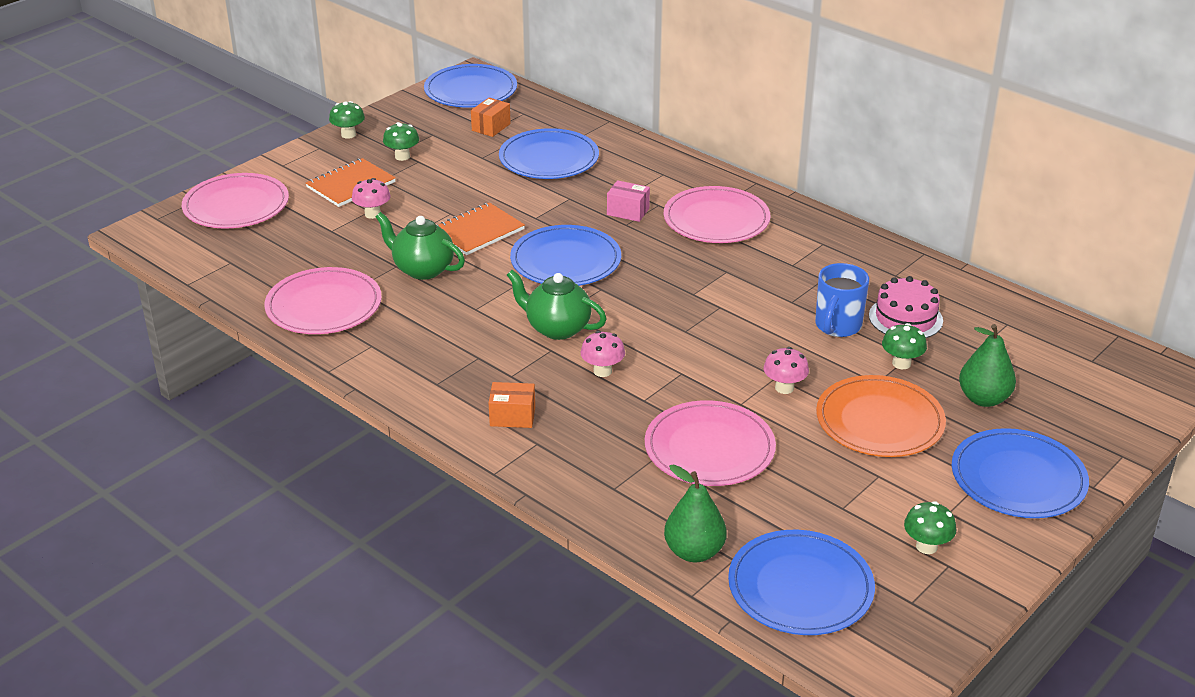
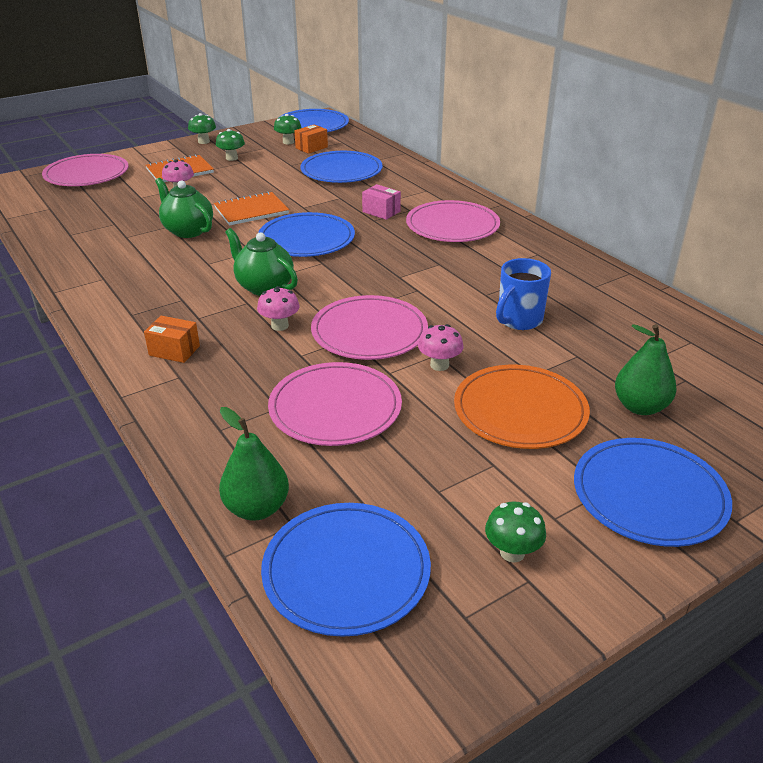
camera: 15 degrees right, 0 degrees up
(324, 306) = (91, 245): pink plate -> pink plate (369, 332)
(901, 363) = (567, 361): green mushroom -> green mushroom (288, 142)
(905, 318) = (588, 322): pink cake -> none

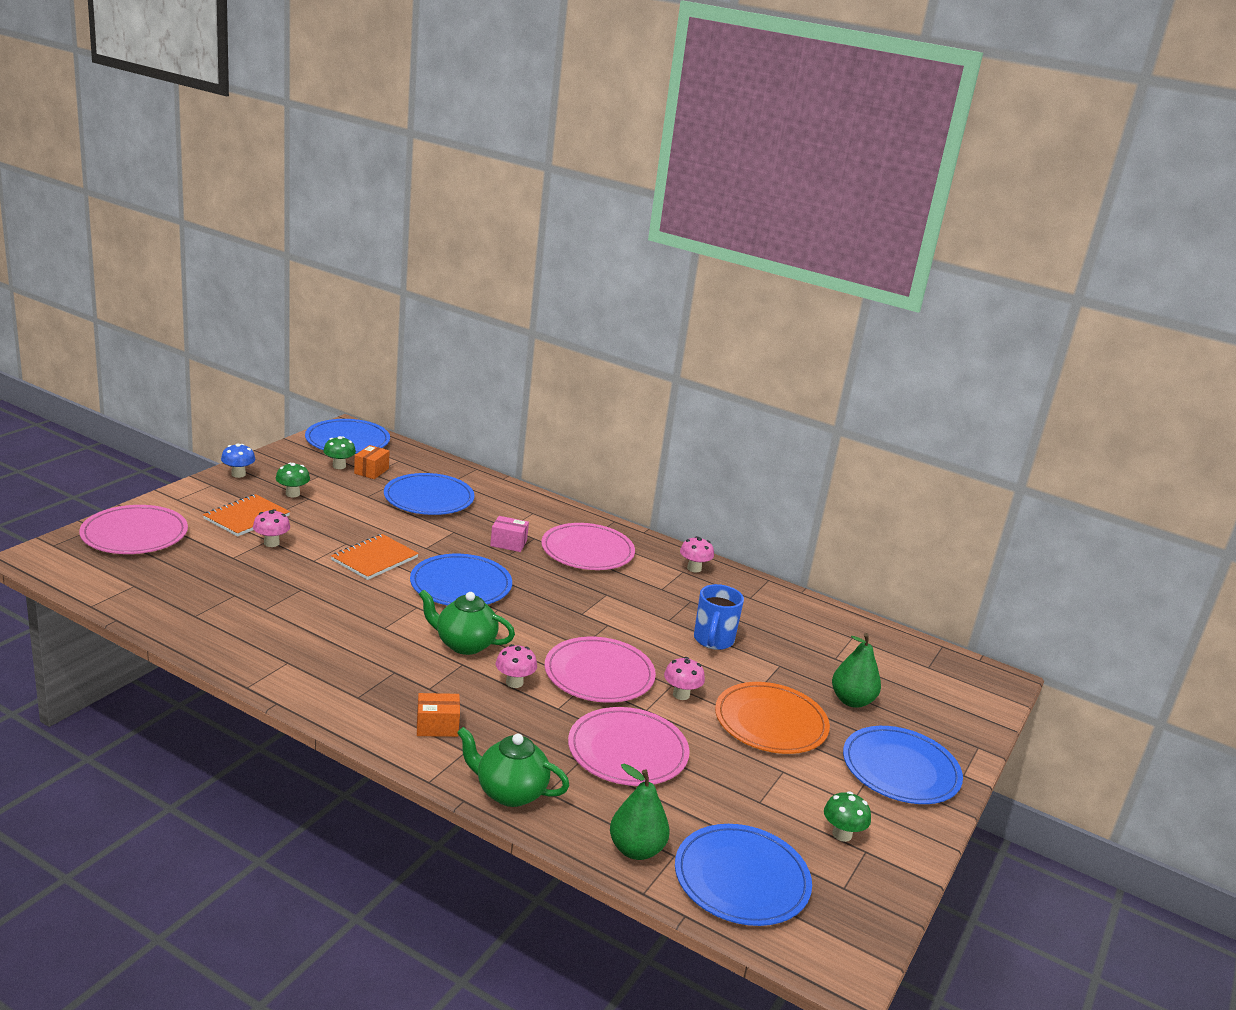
camera: 30 degrees left, 10 degrees down
(188, 231) = (327, 592): green teapot -> green teapot (509, 792)
(204, 141) = (238, 474): green mushroom -> blue mushroom
(552, 253) = (694, 568): none -> pink mushroom

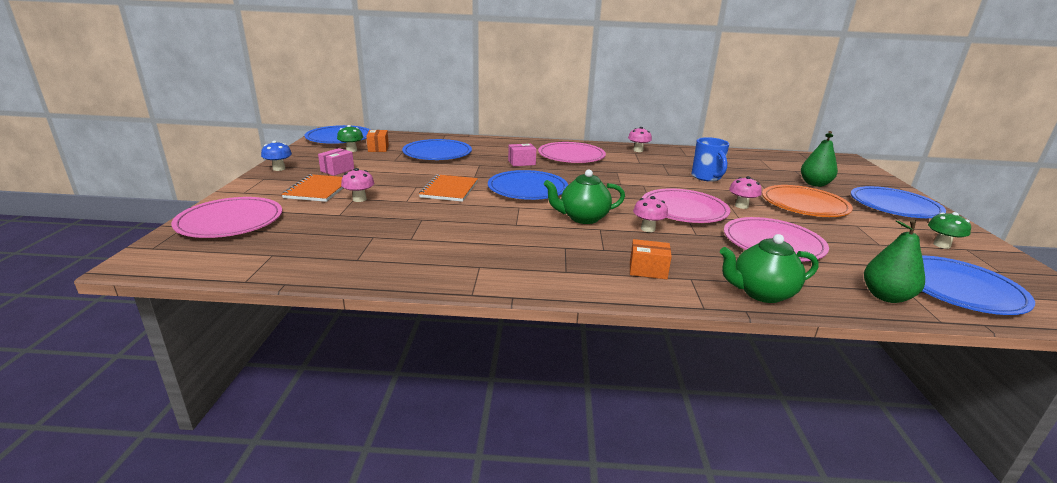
camera: 25 degrees left, 0 degrees up
(292, 494) = (337, 170): green mushroom -> pink box
(437, 726) = (648, 270): orange box -> orange box turned 45 degrees clockwise

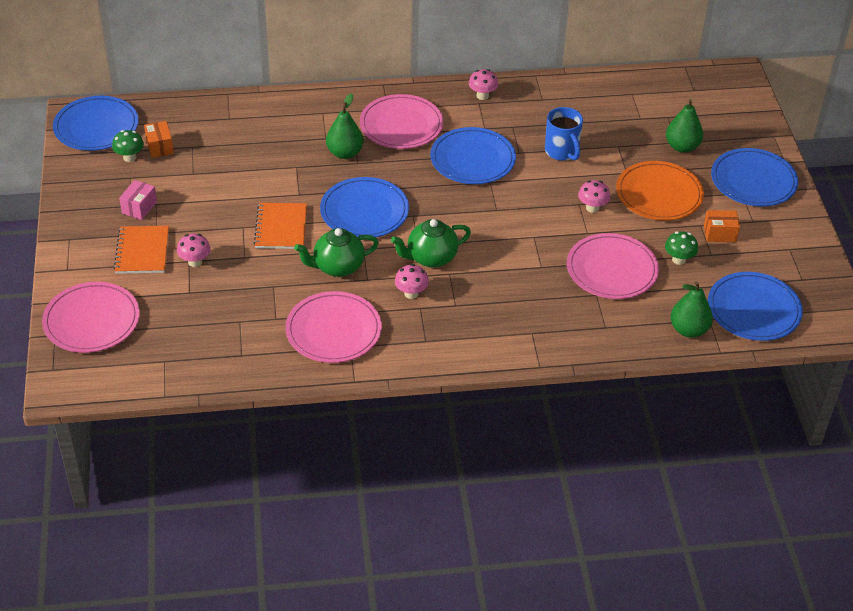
camera: 10 degrees left, 20 degrees up
(279, 169) = (71, 215): blue mushroom -> none
(437, 153) = (237, 146): blue plate -> blue plate (472, 159)
(521, 162) = (345, 153): pink box -> green pear
(648, 229) = (495, 266): pink mushroom -> pink mushroom (411, 293)
(648, 270) = (495, 328): orange box -> orange box (719, 234)
(684, 209) = (532, 225): pink plate -> pink plate (333, 330)
(761, 293) = (588, 342): green teapot -> green teapot (337, 267)
(941, 245) = (769, 246): green mushroom -> green mushroom (679, 259)

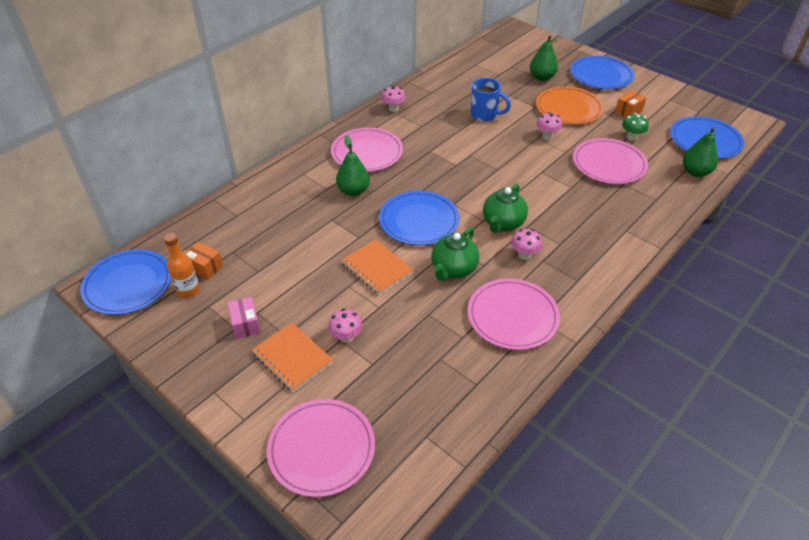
camera: 40 degrees left, 0 degrees up
(129, 157) = (188, 291): green mushroom -> orange bottle
(472, 159) = (440, 148): blue plate -> none

